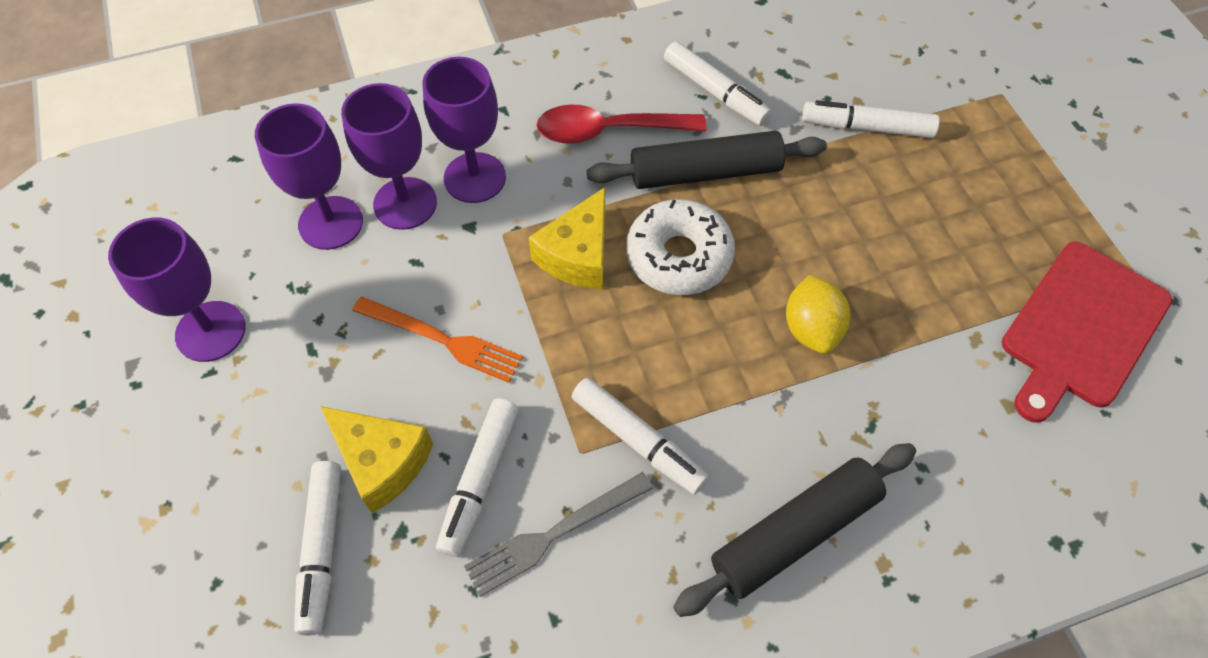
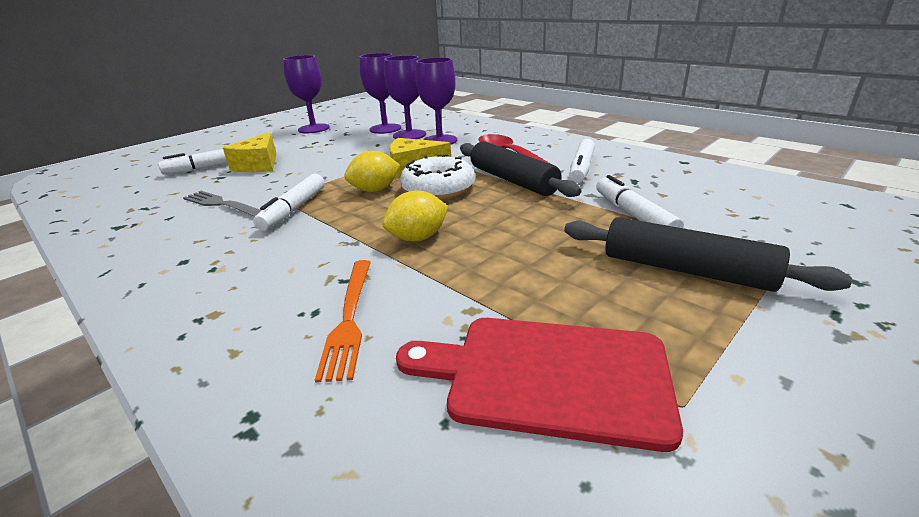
camera: 65 degrees right, 30 degrees down
(442, 340) = (335, 158): orange fork -> orange fork (349, 318)
(479, 480) = (254, 183): white marker -> none
(632, 326) = (375, 190): none -> yellow lemon
(794, 533) = (236, 271): black rolling pin -> black rolling pin (686, 270)

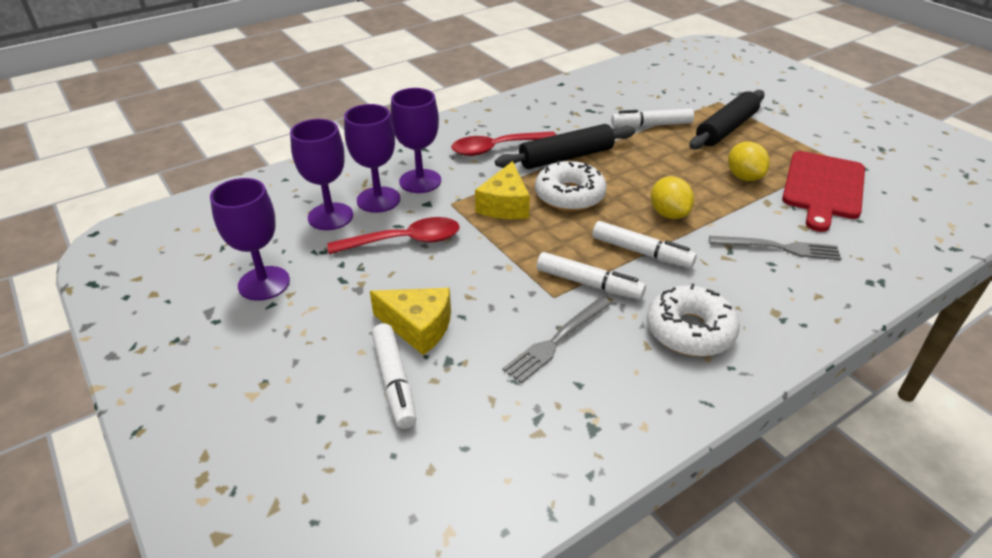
camera: 80 degrees left, 10 degrees up
(207, 259) = (690, 331): none -> white donut
(349, 318) = (779, 248): orange fork -> grey fork
(357, 148) = (405, 241): none -> red spoon
(375, 190) = (556, 231): yellow lemon -> yellow lemon (744, 177)
(581, 168) = (554, 123): white marker -> white marker (641, 252)

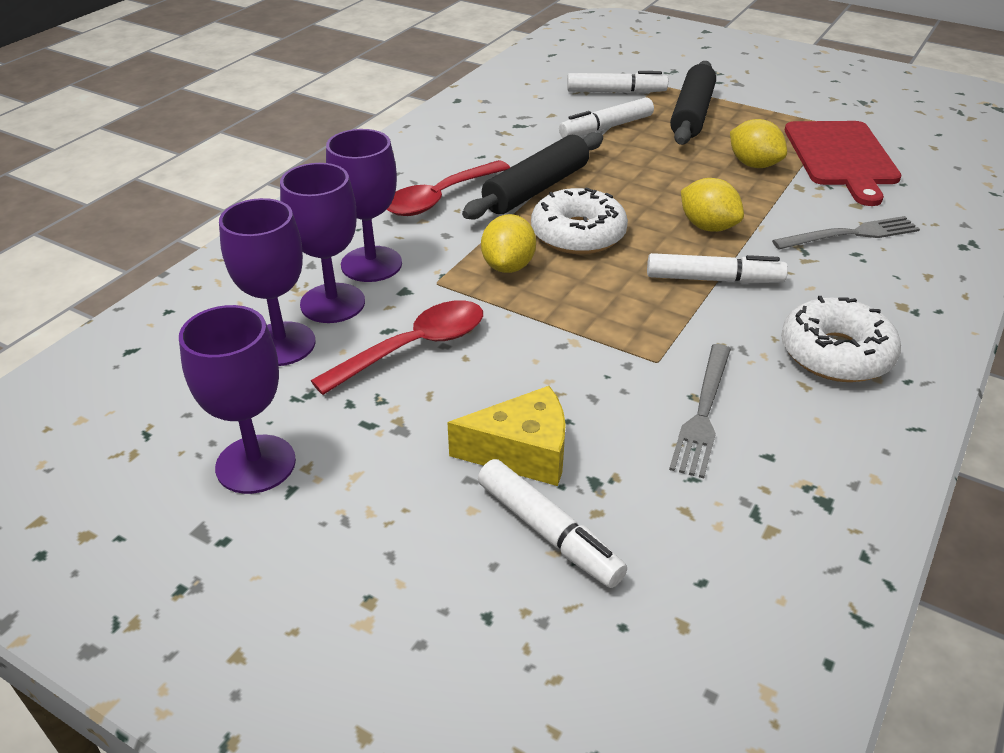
camera: 25 degrees left, 0 degrees up
(505, 205) = (508, 266): yellow cheese -> yellow lemon
(589, 284) = (685, 334): white marker -> white marker (616, 92)

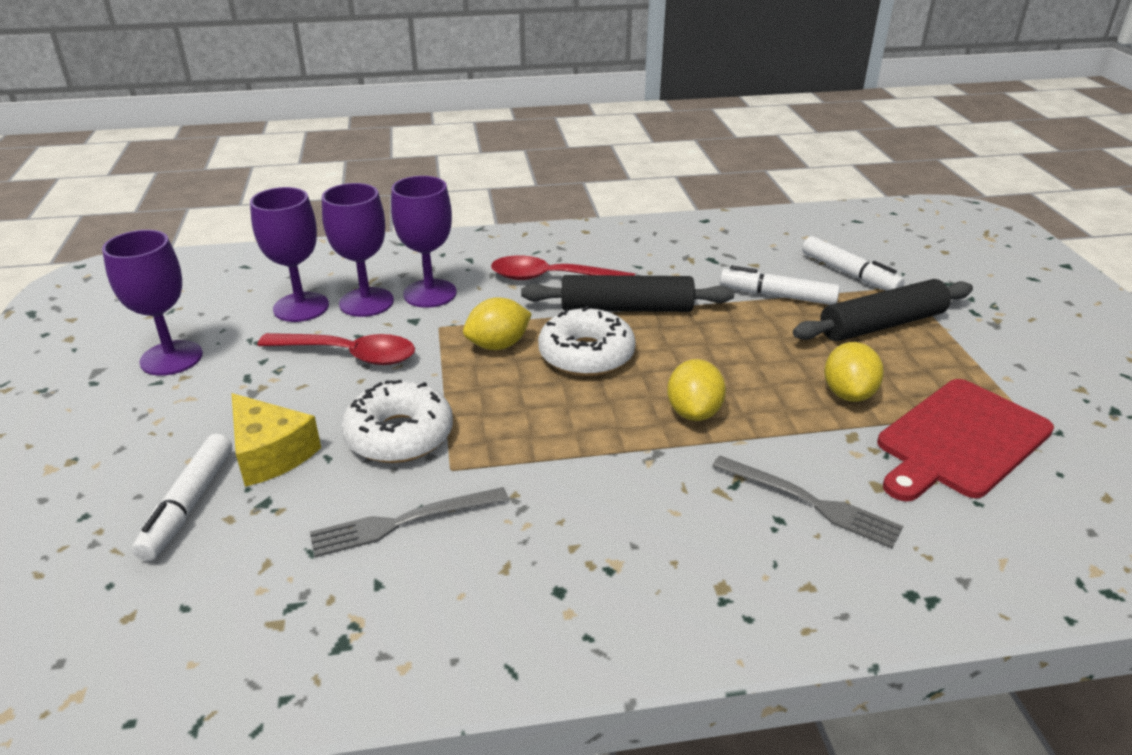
camera: 50 degrees right, 5 degrees down
(714, 279) = (611, 450): white marker -> none
(835, 354) = (578, 569): white donut -> white donut (399, 435)

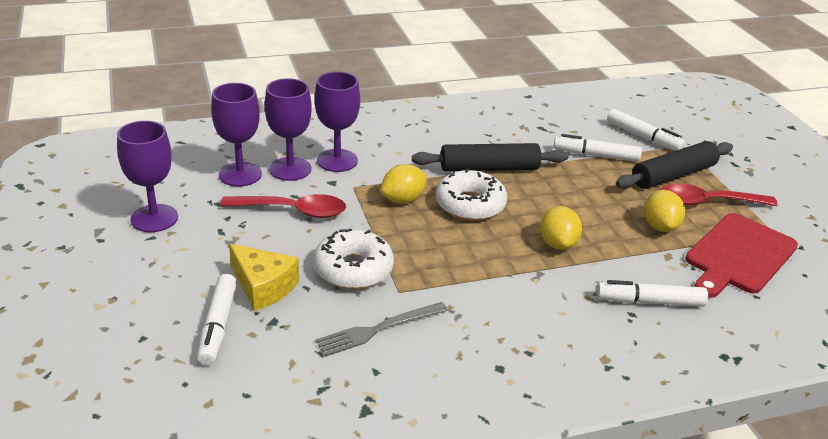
camera: 10 degrees left, 0 degrees up
(551, 278) = (426, 146): red spoon -> red spoon (707, 202)
(810, 502) = (649, 301): grey fork -> white marker

